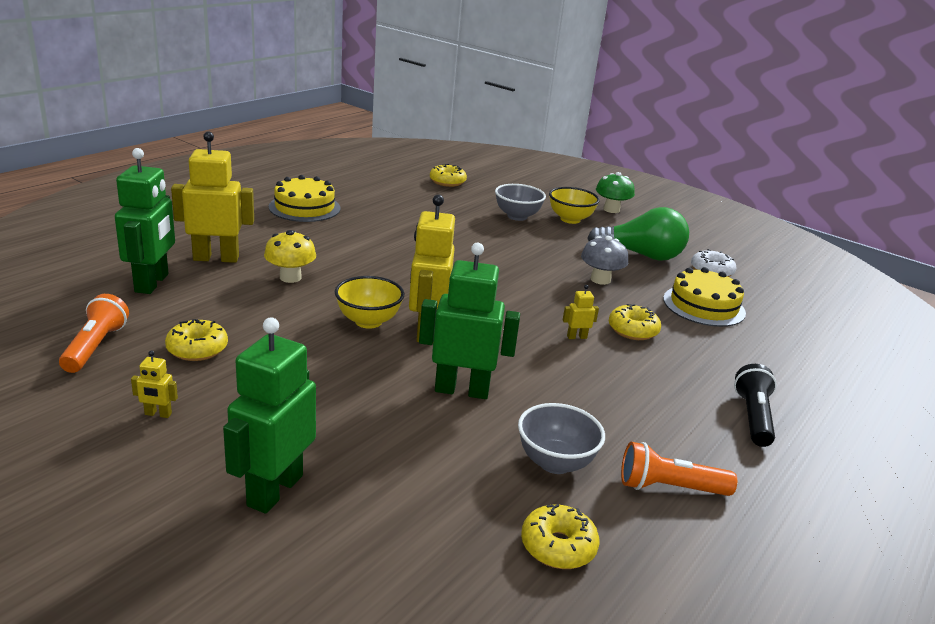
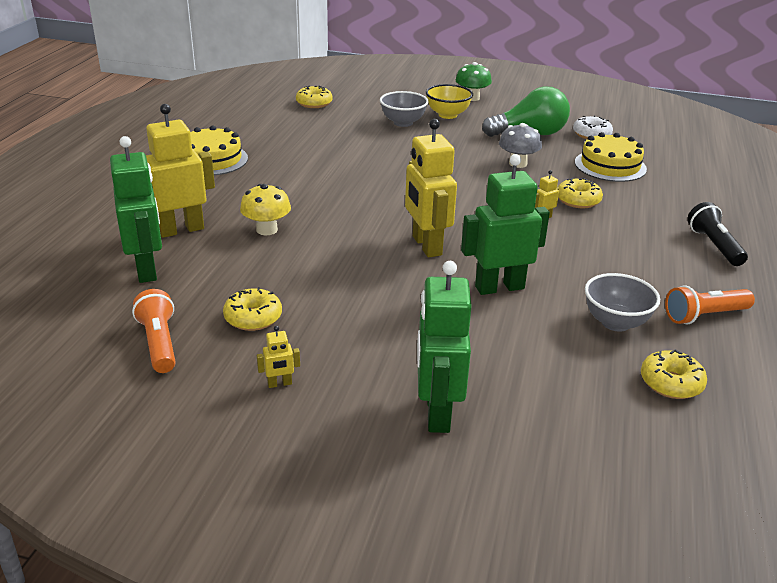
camera: 20 degrees left, 5 degrees up
(368, 321) = (372, 251): yellow bowl -> none

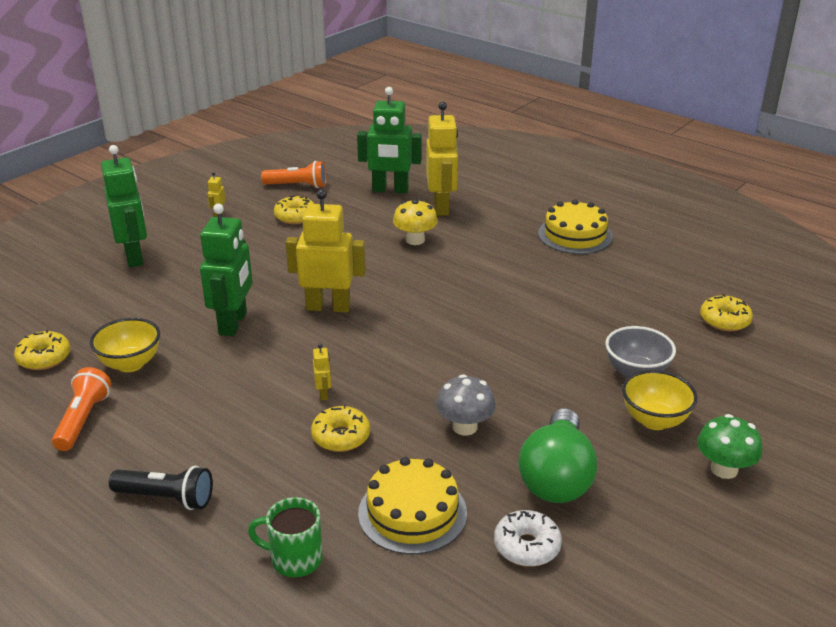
camera: 115 degrees right, 0 degrees up
(437, 412) = (134, 257): green robot -> green robot turned 45 degrees clockwise
(615, 322) = (130, 364): grey bowl -> yellow bowl
(690, 190) = (294, 559): none -> green mug

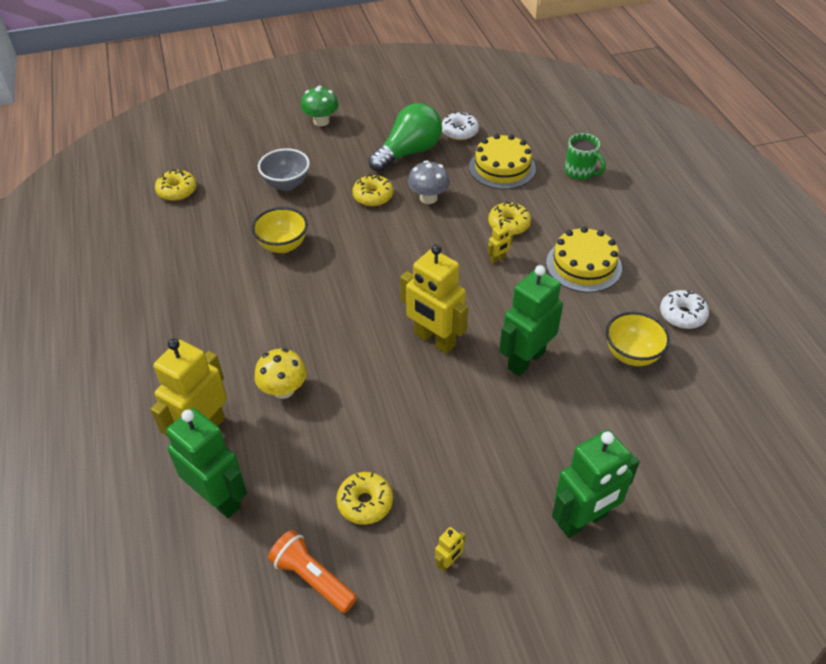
camera: 145 degrees left, 15 degrees up
(44, 358) = (707, 398): yellow donut -> yellow donut (373, 196)
(83, 419) = (682, 315): orange flashlight -> white donut
(134, 257) = (583, 520): green robot -> green robot turned 135 degrees counterclockwise
(166, 498) = (638, 232): black flashlight -> none
(323, 394) = (498, 259): yellow robot -> yellow robot turned 150 degrees counterclockwise
(575, 235) = (145, 320): yellow cake -> yellow cake (583, 265)
(654, 420) = (318, 155): yellow bowl -> yellow bowl (283, 245)

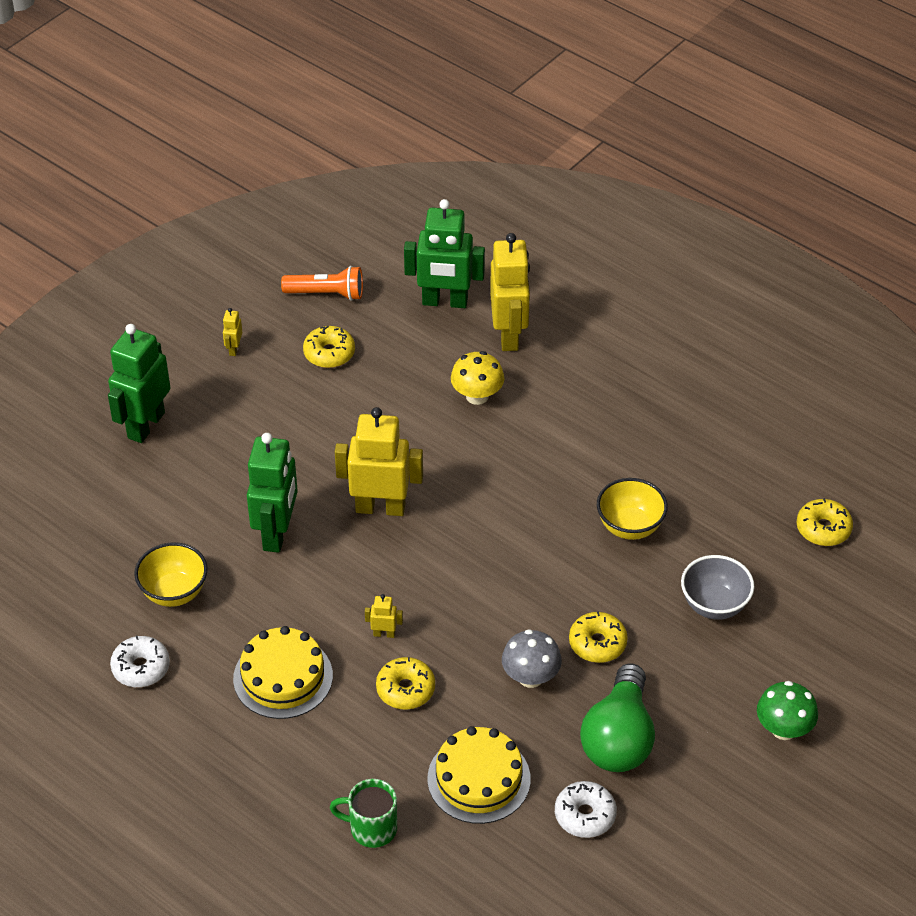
camera: 145 degrees right, 0 degrees up
(498, 259) = (384, 634): yellow robot -> yellow robot turned 75 degrees clockwise

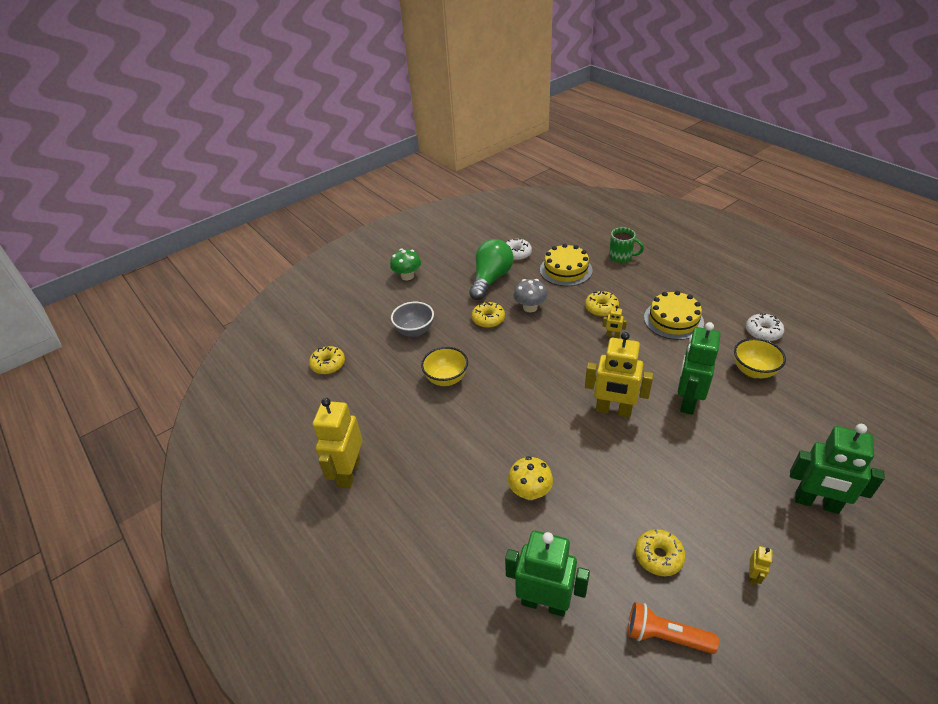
camera: 165 degrees left, 5 degrees down
(145, 425) = (816, 503): green robot -> green robot turned 75 degrees clockwise
(509, 335) = (490, 551): yellow robot -> yellow robot (348, 472)

